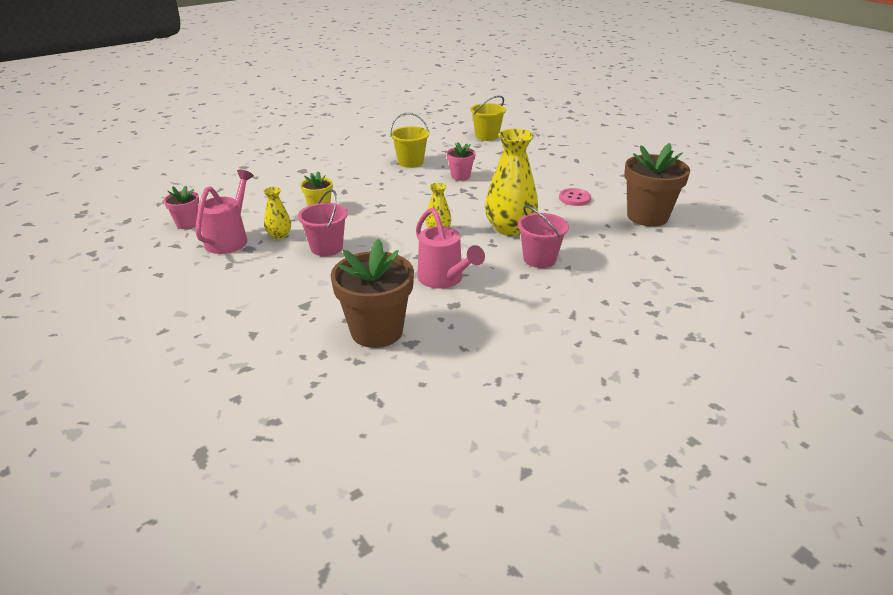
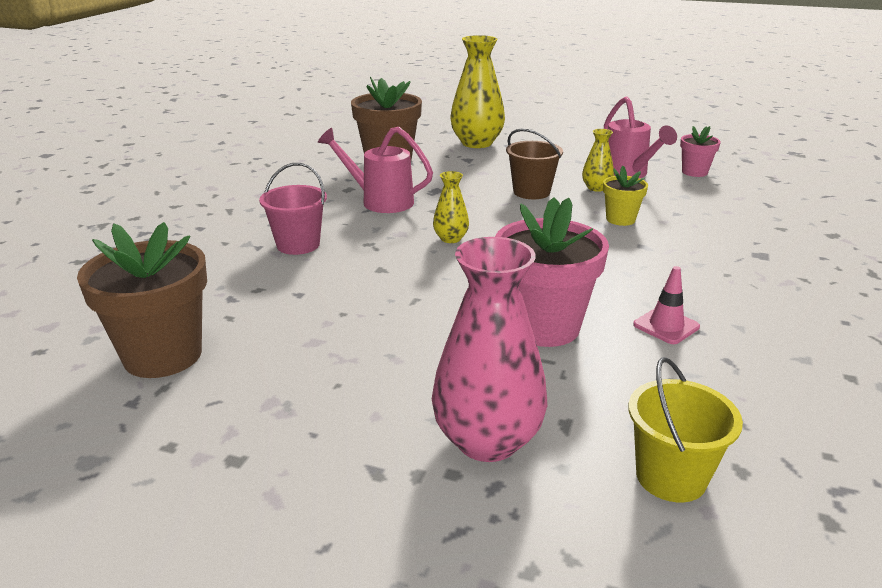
camera: 145 degrees right, 5 degrees down
(326, 248) = (531, 192): pink bucket -> brown bucket
(410, 162) = (666, 326): yellow bucket -> pink traffic cone
(460, 176) = (544, 327): pink flower pot -> pink flower pot, size x1.89
(509, 228) = (367, 267): yellow vase -> yellow vase (477, 143)
(531, 156) = (487, 440): none -> pink vase
(574, 198) = (310, 350): pink button -> none

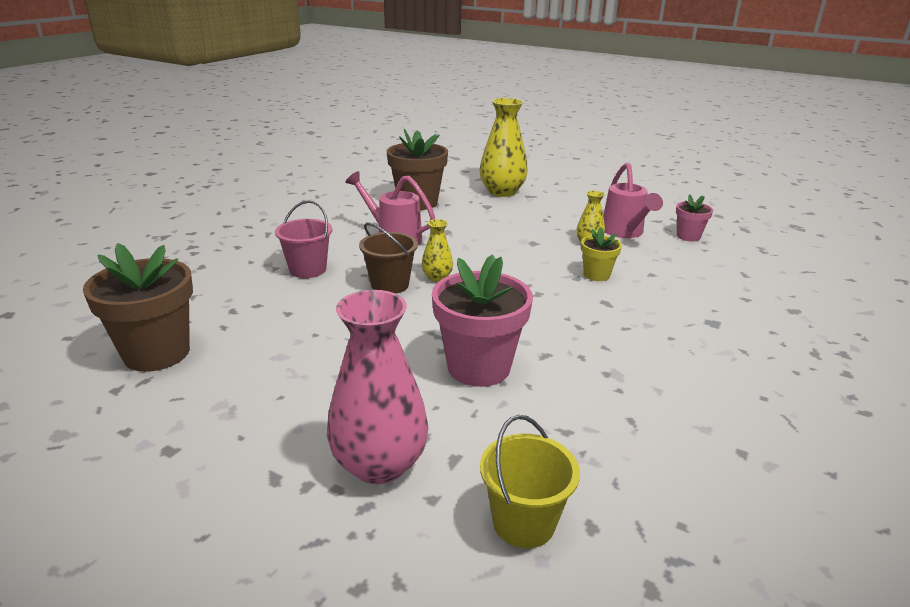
camera: 10 degrees right, 0 degrees up
(531, 192) = (528, 241): brown bucket -> brown bucket (390, 285)
(666, 326) = (589, 380): pink traffic cone -> none

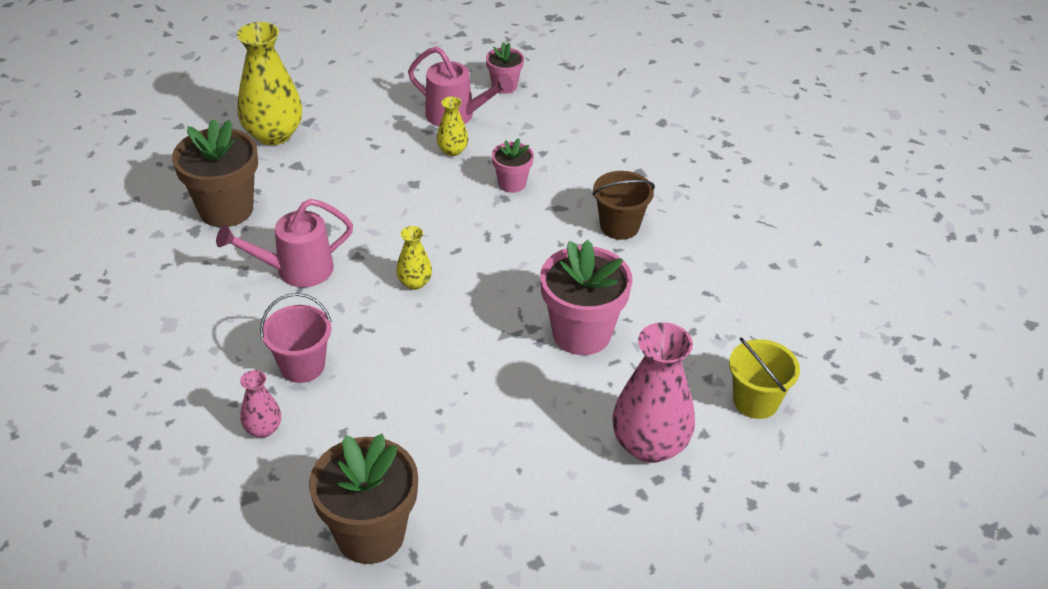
camera: 55 degrees left, 15 degrees up
(236, 278) = (263, 428): none -> pink vase
(390, 285) = (397, 321): brown bucket -> brown bucket (619, 226)
(596, 275) = (512, 183): yellow flower pot -> pink flower pot

